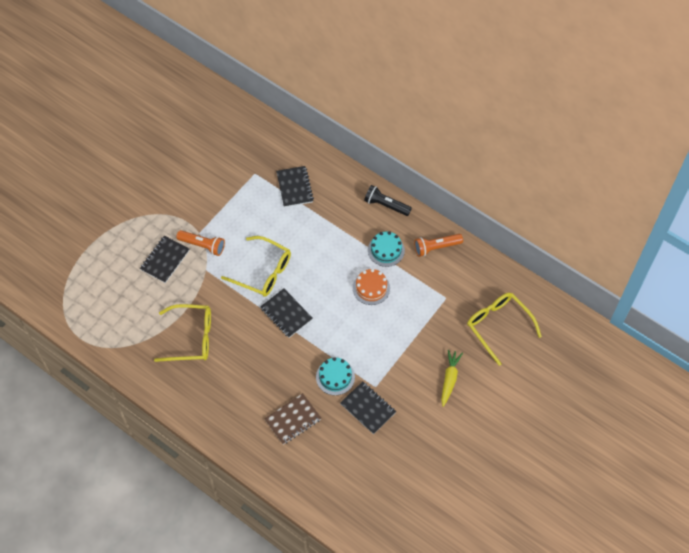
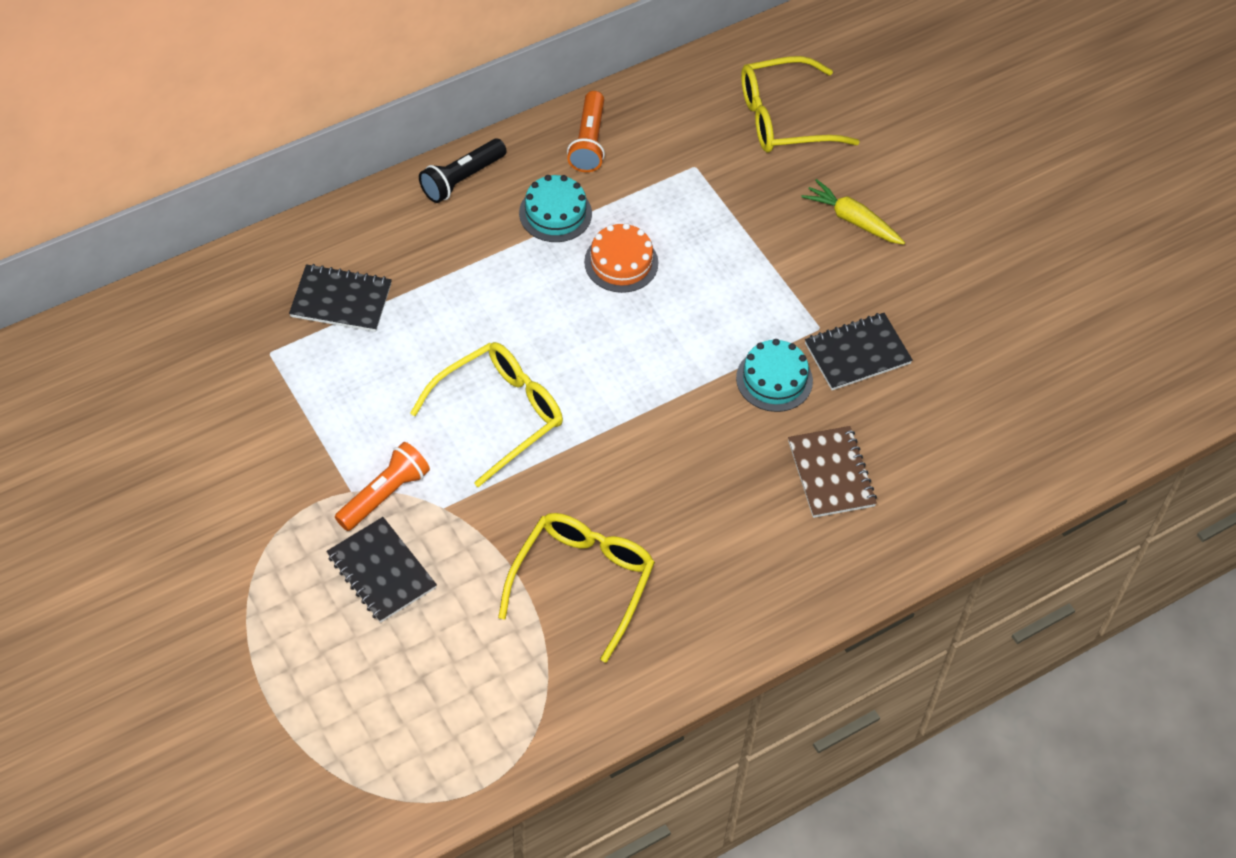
camera: 70 degrees left, 5 degrees down
(286, 314) = (608, 409): black notebook -> none

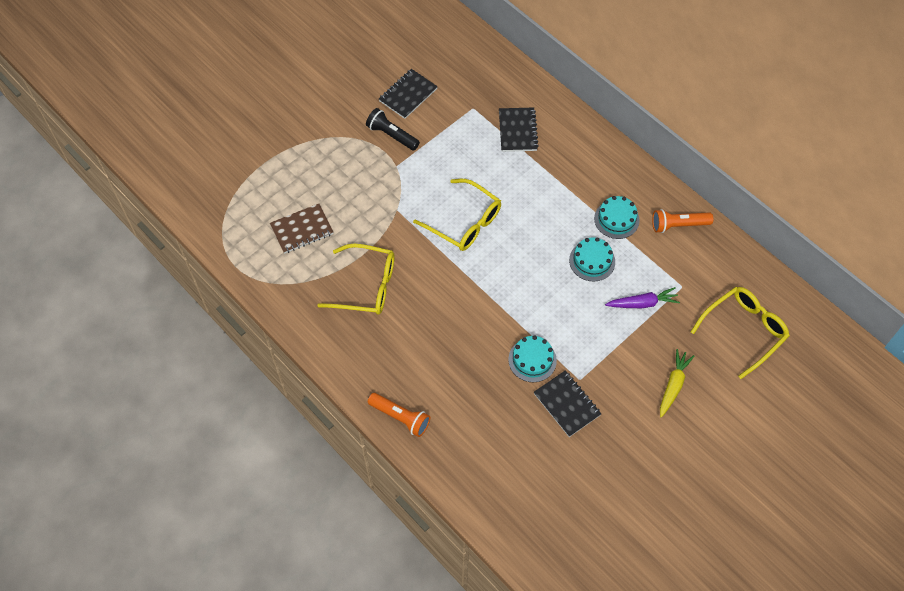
camera: 80 degrees right, 5 degrees up
(381, 571) = (350, 191): black notebook -> black notebook (408, 95)
(385, 495) = (398, 181): orange flashlight -> orange flashlight (400, 417)
(461, 179) = (624, 167): black flashlight -> black flashlight (392, 135)
(621, 262) = (592, 261): orange cake -> turquoise cake
(711, 220) = (642, 303): none -> purple carrot
(784, 118) = (743, 331): yellow glasses -> yellow glasses turned 75 degrees clockwise
(831, 474) = (472, 403): brown notebook -> brown notebook (302, 229)

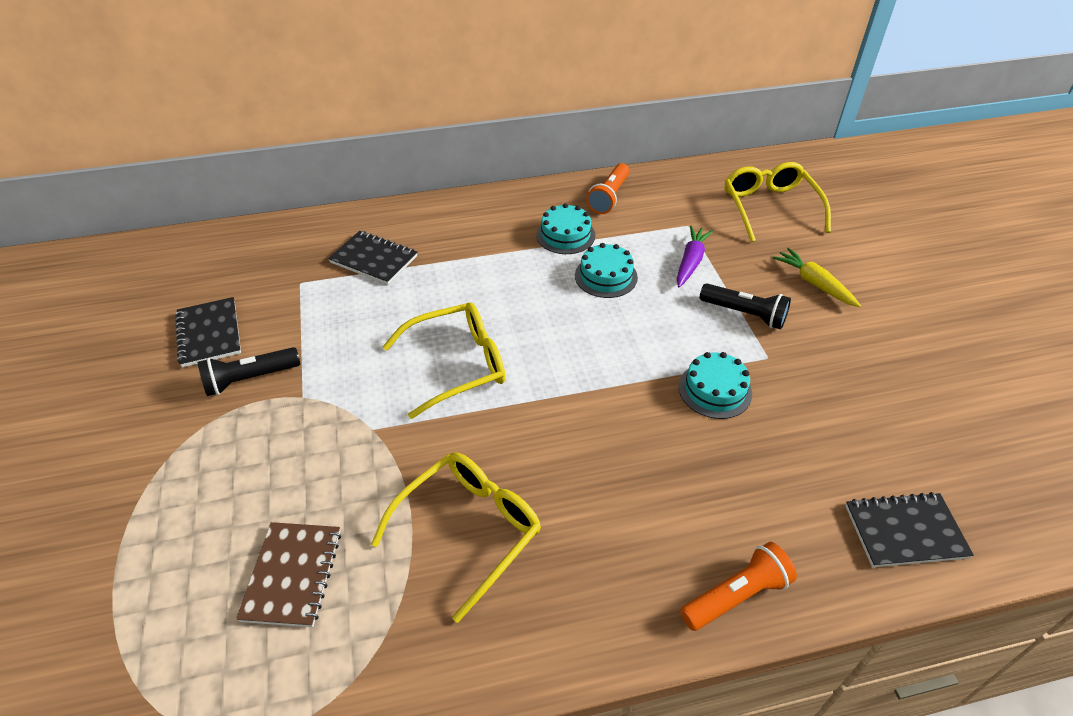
camera: 60 degrees left, 15 degrees down
(567, 404) = (800, 385): black notebook -> black notebook (905, 532)
(611, 353) = (745, 314): none -> black flashlight

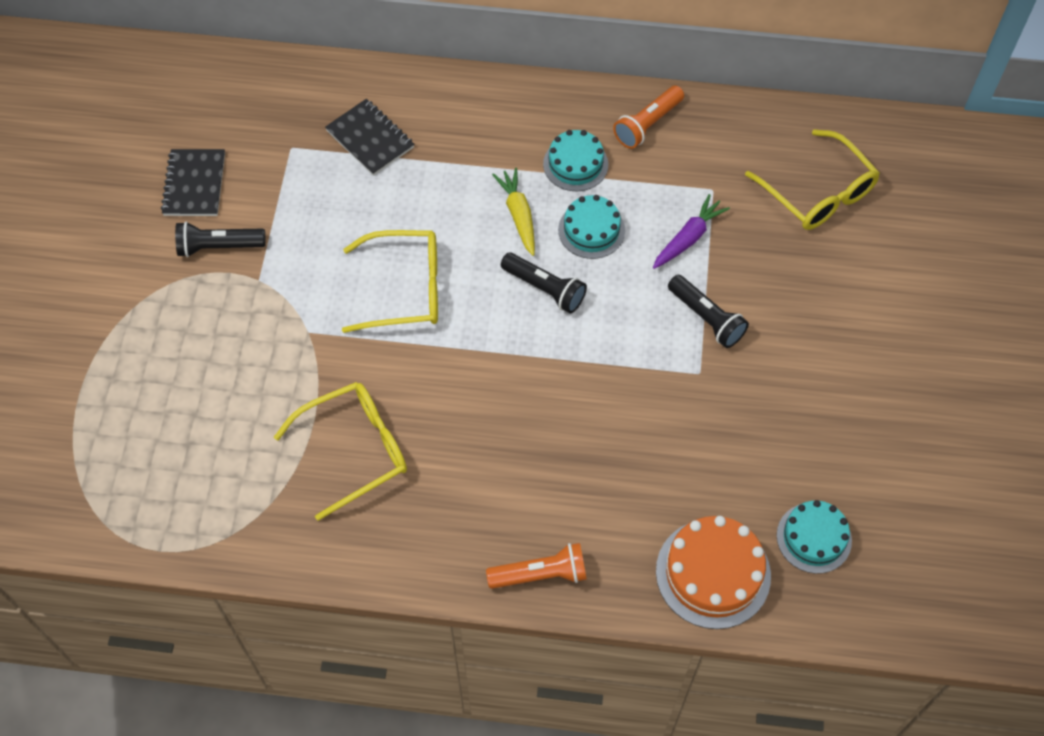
camera: 20 degrees right, 15 degrees up
(292, 575) = (208, 441): brown notebook -> none
(590, 330) = (545, 289): none -> black flashlight
(715, 390) = (628, 391): turquoise cake -> turquoise cake (814, 538)
(770, 208) = (817, 192): yellow glasses -> yellow glasses turned 135 degrees clockwise
(814, 283) = (801, 304): yellow carrot -> yellow carrot (518, 215)
(905, 532) = (713, 573): black notebook -> orange cake

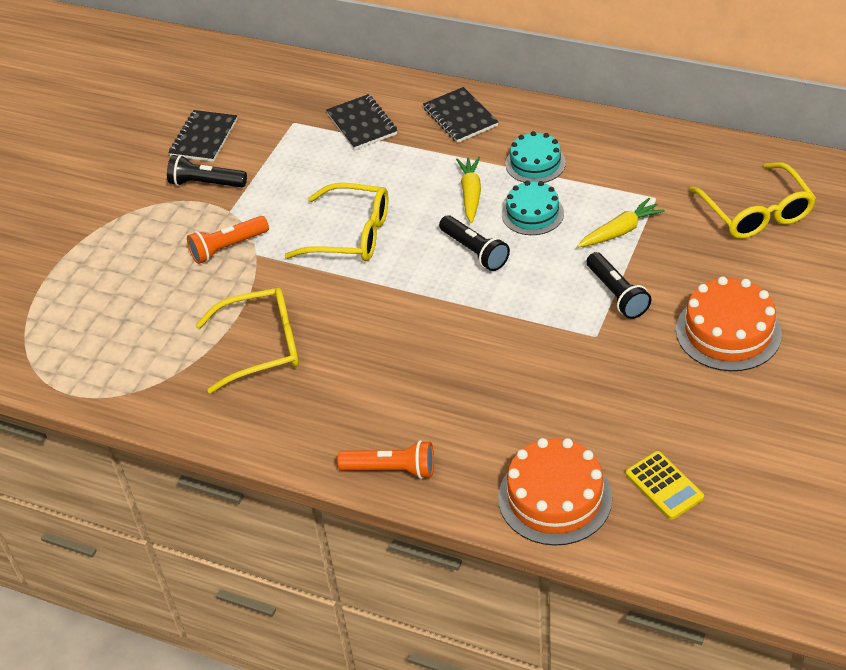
camera: 20 degrees right, 15 degrees down
(476, 114) = (460, 117): none -> black notebook
(647, 124) = (611, 142): orange flashlight -> orange flashlight (227, 247)
(688, 238) = (620, 231): purple carrot -> yellow carrot
(814, 538) = (664, 486): turquoise cake -> yellow calculator
(828, 344) = (728, 332): none -> orange cake

